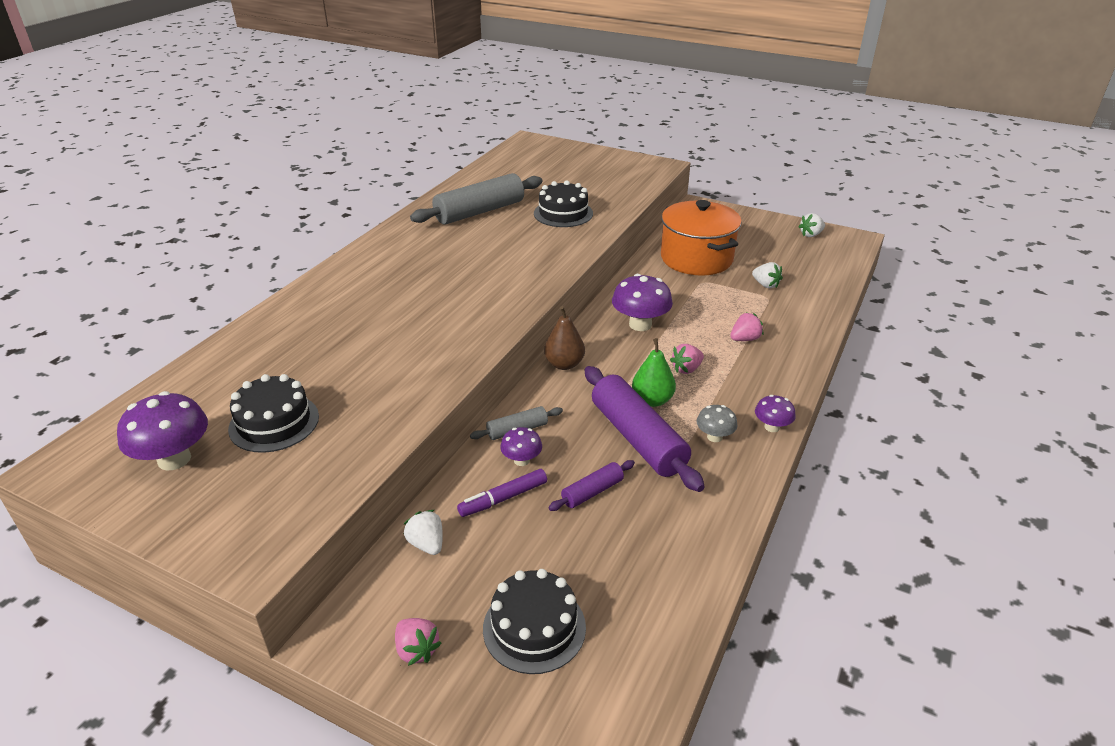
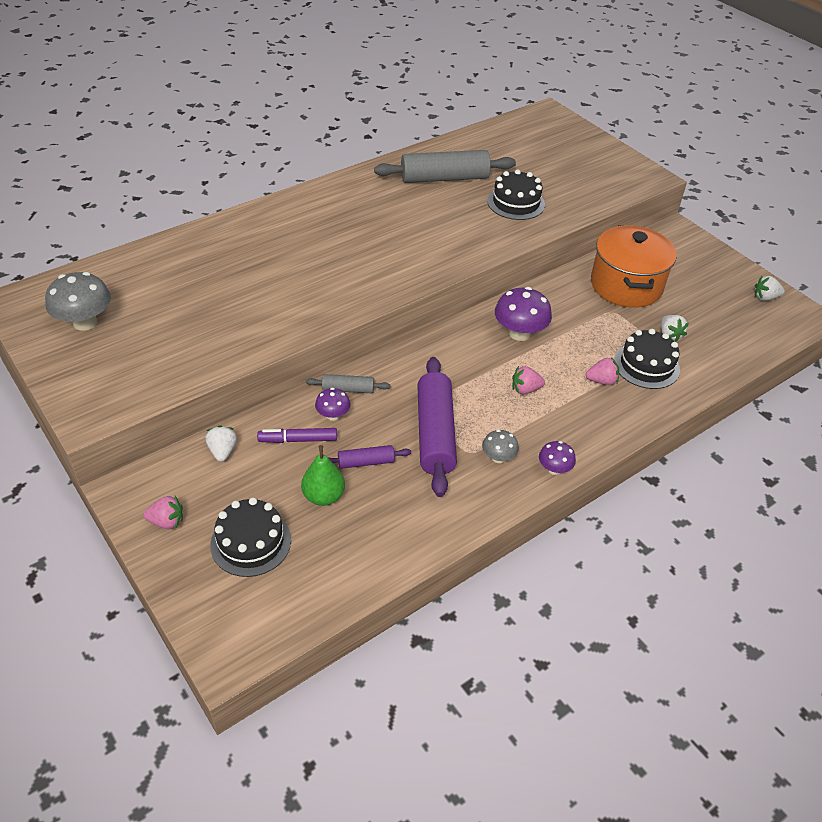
camera: 25 degrees right, 10 degrees up
(174, 459) = (85, 322): purple mushroom -> grey mushroom
(274, 422) = (163, 319): black cake -> black cake (646, 365)
(416, 650) = (167, 522): pink strawberry -> pink strawberry turned 75 degrees counterclockwise
(564, 364) = (427, 346): brown pear -> none
(652, 400) = (473, 406): green pear -> green pear (323, 496)

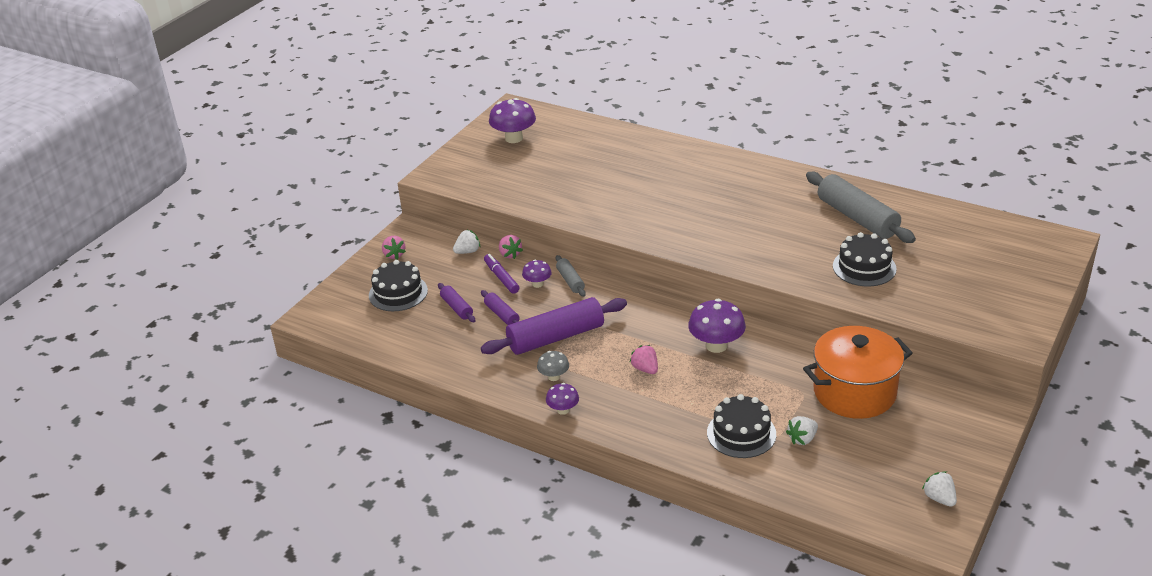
camera: 70 degrees right, 10 degrees down
(85, 322) = (514, 138): grey mushroom -> purple mushroom
(323, 496) = (457, 308): green pear -> purple rolling pin
(601, 381) = (694, 410): pink strawberry -> pink strawberry (510, 254)

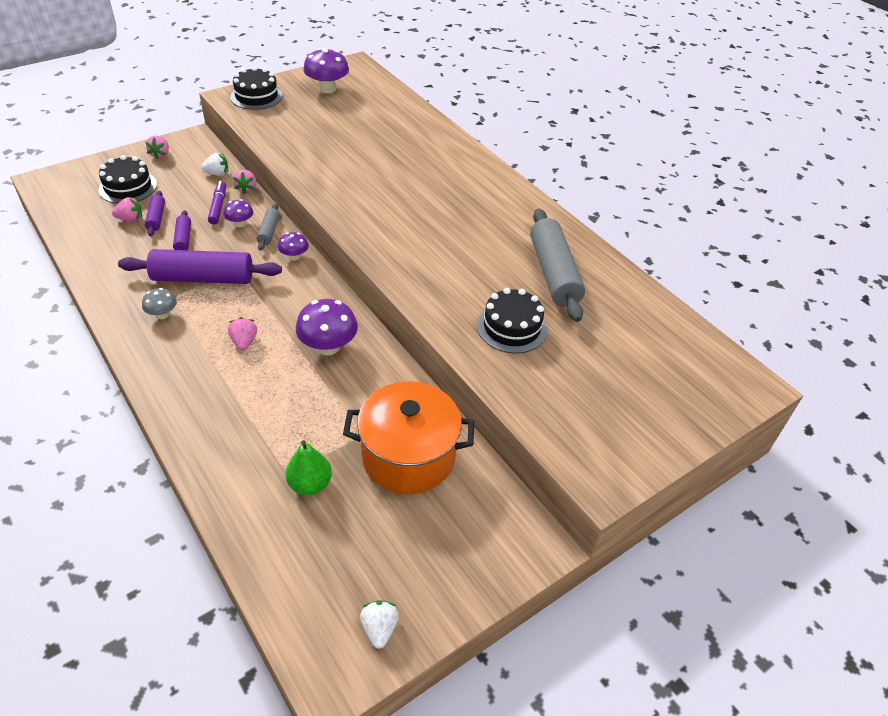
camera: 20 degrees right, 10 degrees up
(434, 317) = (130, 219): none -> pink strawberry
(563, 410) = (136, 350): purple mushroom -> purple mushroom (294, 256)
(741, 433) = (260, 449): black cake -> black cake (256, 96)
(802, 439) = (310, 484): white strawberry -> green pear

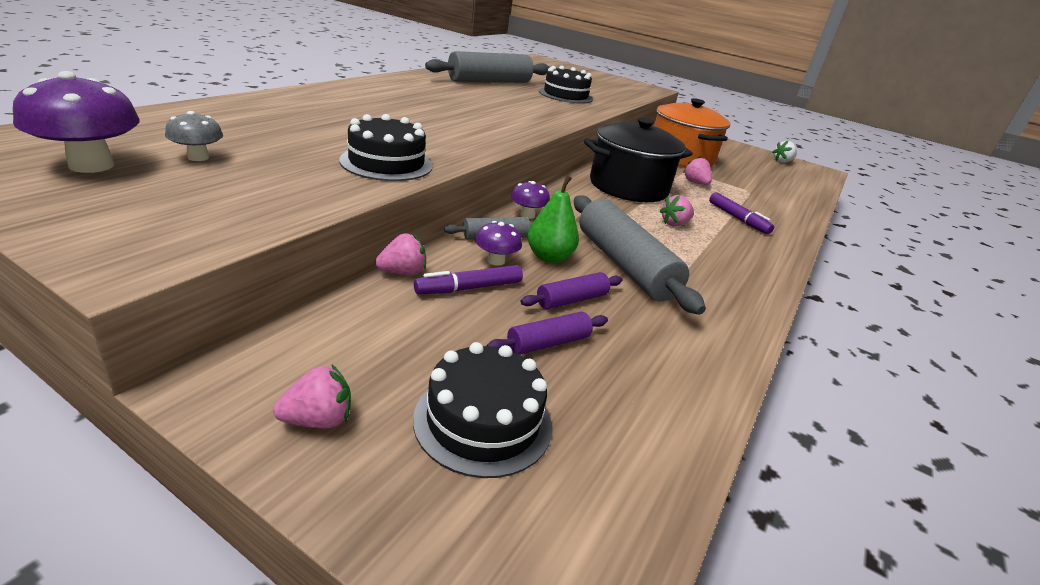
camera: 115 degrees left, 15 degrees down
(130, 219) = (576, 374): pink strawberry -> pink strawberry (695, 183)
(162, 314) = (707, 278): grey mushroom -> grey mushroom (198, 157)
(203, 278) = (624, 265): purple rolling pin -> grey rolling pin
(217, 173) = (368, 313): white strawberry -> none
(232, 403) = (737, 218): none -> purple marker
(256, 96) = (128, 229): black cake -> black cake (386, 163)
(310, 484) = (746, 183): green pear -> green pear (549, 257)
(328, 347) = (628, 187): purple mushroom -> black pot

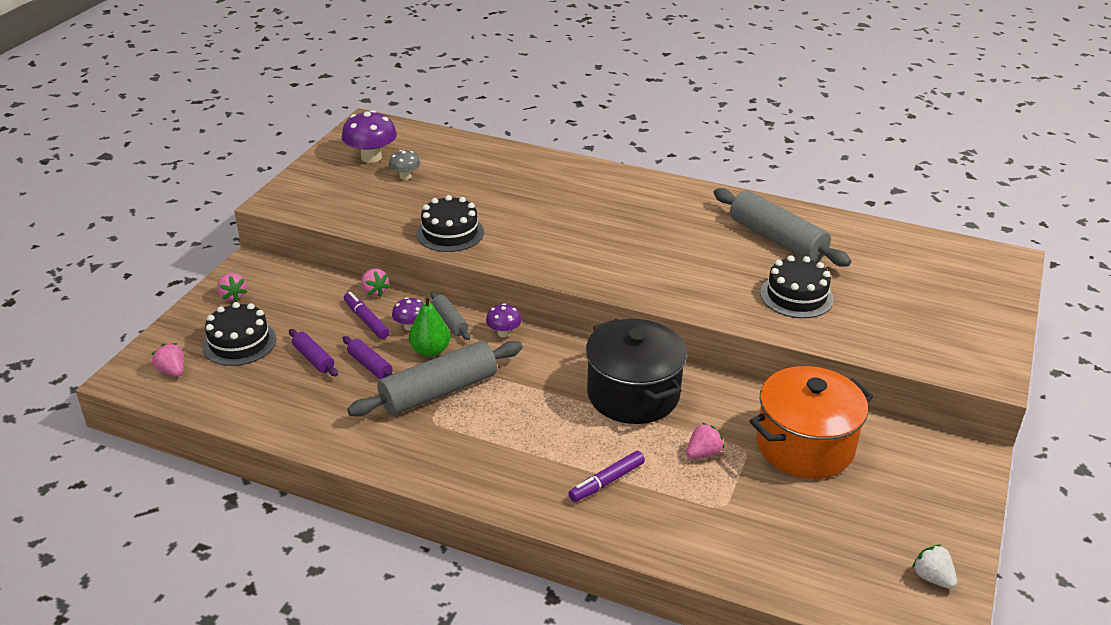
camera: 85 degrees right, 5 degrees up
(674, 224) = (552, 427): pink strawberry -> pink strawberry (172, 371)

